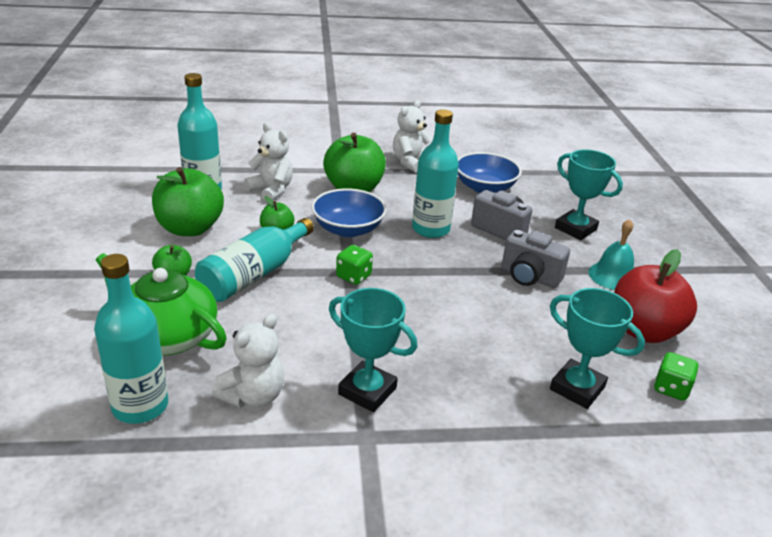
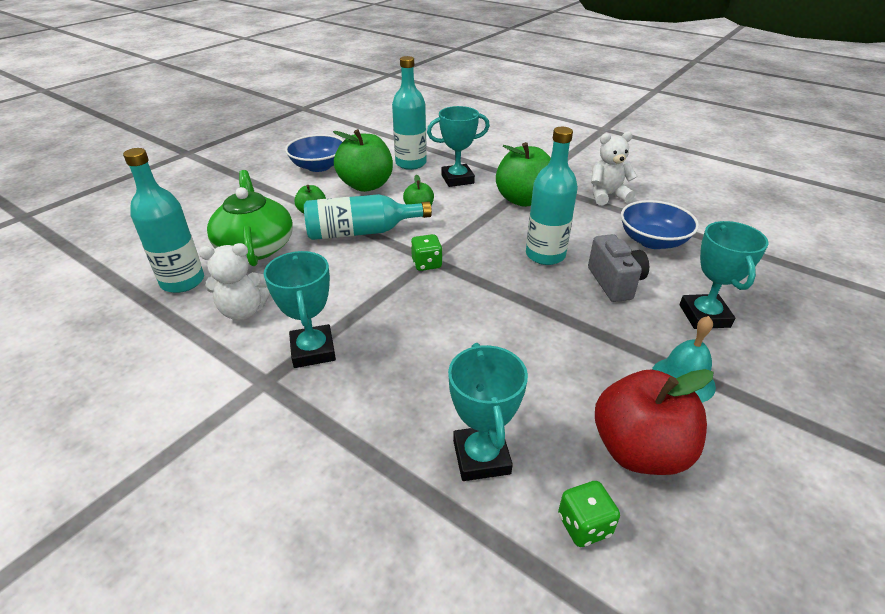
camera: 45 degrees right, 5 degrees up
(271, 190) = (457, 179): white teddy bear -> turquoise trophy
(348, 229) = (474, 227): blue bowl -> blue bowl (319, 166)
(529, 277) = (582, 335): grey camera -> none

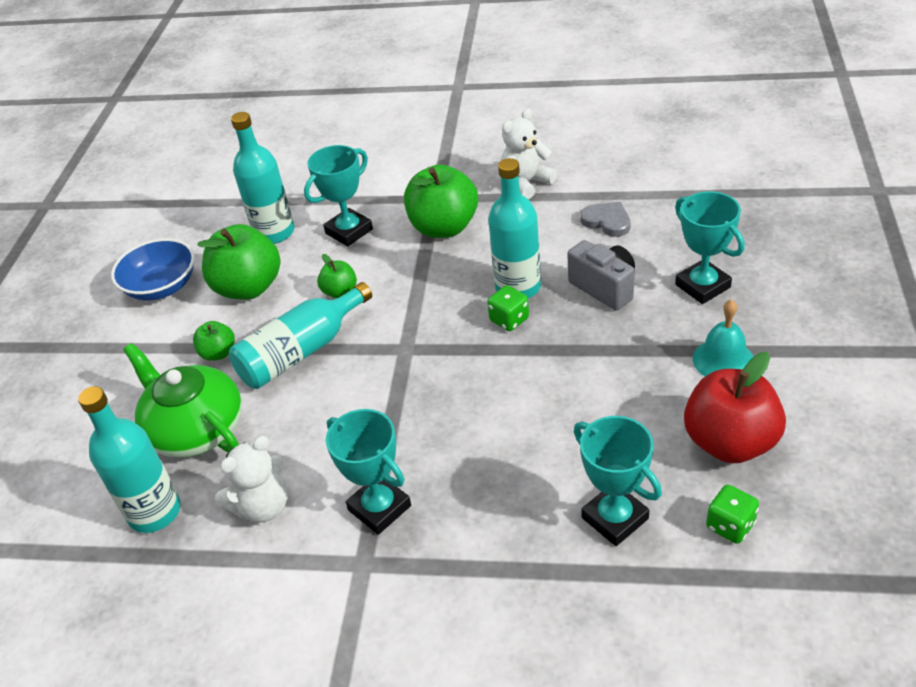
camera: 25 degrees left, 5 degrees up
(426, 264) = (408, 356): green dice -> green dice (509, 320)
(652, 241) = (607, 221): blue bowl -> grey heart

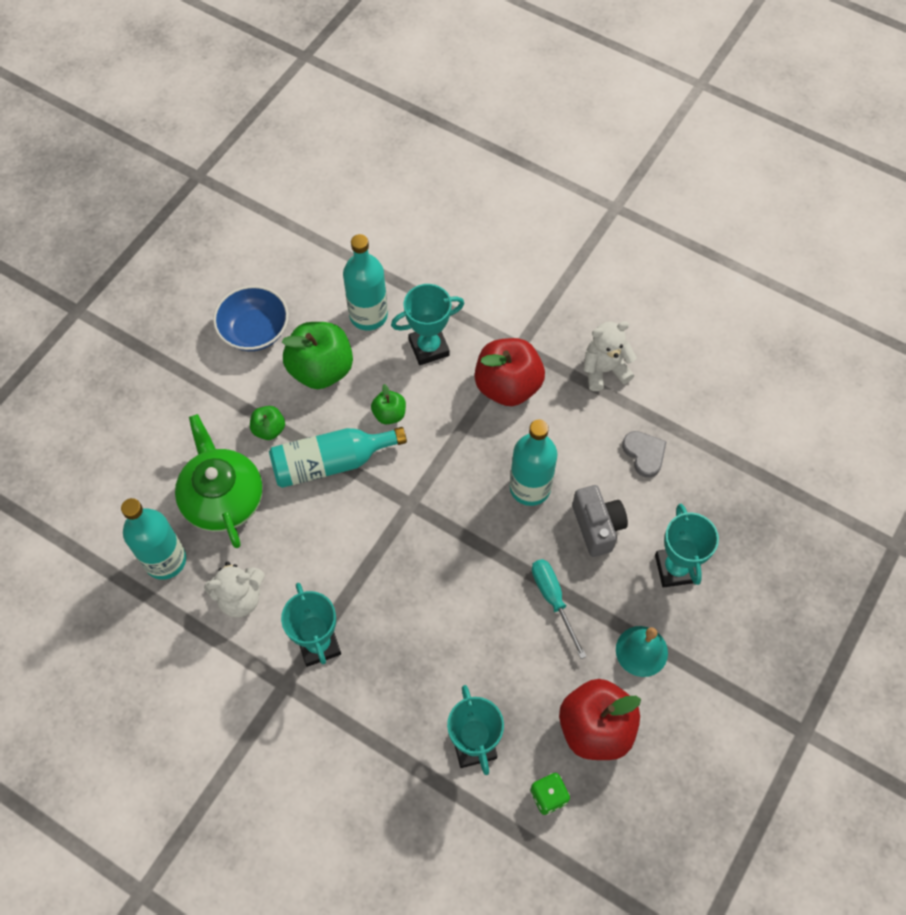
camera: 20 degrees right, 20 degrees up
(444, 227) = (508, 386): green apple -> red apple
(509, 320) = (504, 518): green dice -> none
(605, 359) = (553, 600): none -> turquoise screwdriver

